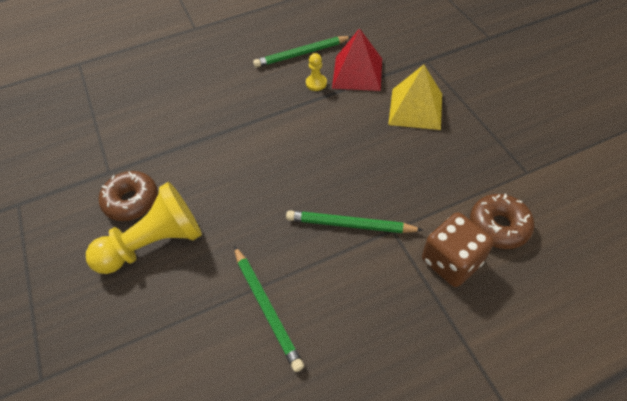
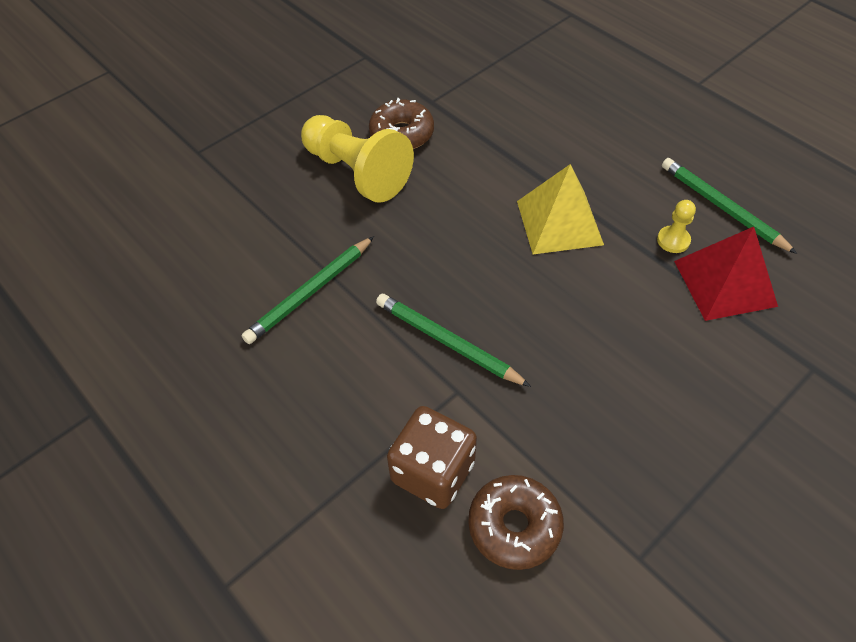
camera: 70 degrees right, 0 degrees up
(350, 225) = (447, 342): green pencil -> green pencil turned 45 degrees counterclockwise
(415, 108) = (693, 374): yellow pyramid -> yellow pyramid (559, 222)

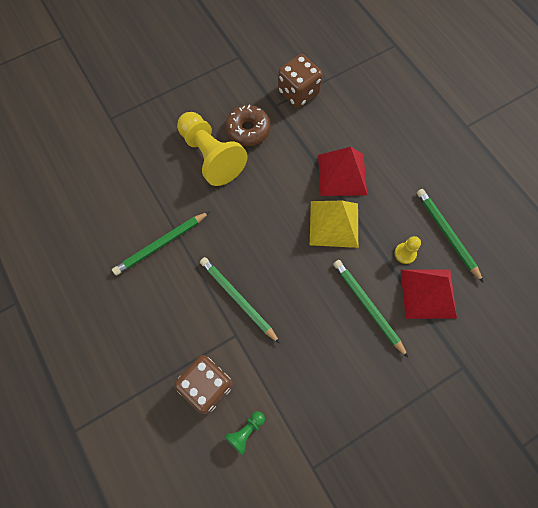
camera: 10 degrees right, 15 degrees up
(459, 82) = (298, 92): none -> brown dice
(514, 526) = (245, 432): brown donut -> green pawn
(550, 163) = (342, 174): none -> red pyramid
(644, 315) = (367, 306): none -> green pencil

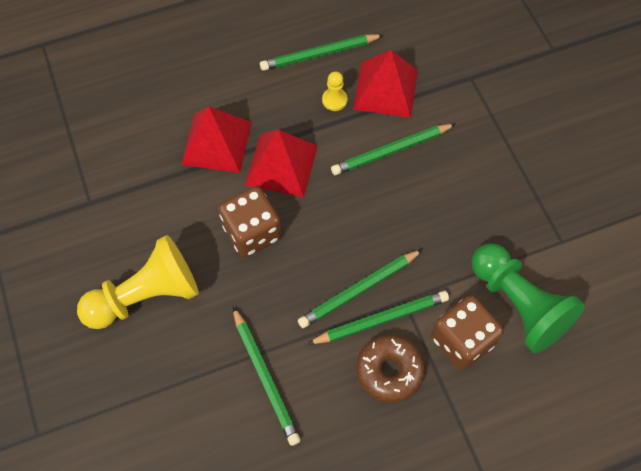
camera: 80 degrees left, 5 degrees down
(216, 320) = (381, 319): none -> green pencil
(245, 432) = (518, 304): green pawn -> green pawn, size x2.31
(248, 130) = (118, 242): brown donut -> brown donut (389, 371)
(298, 92) = (78, 170): brown dice -> brown dice (252, 232)
(334, 224) = (281, 165): yellow pyramid -> red pyramid

